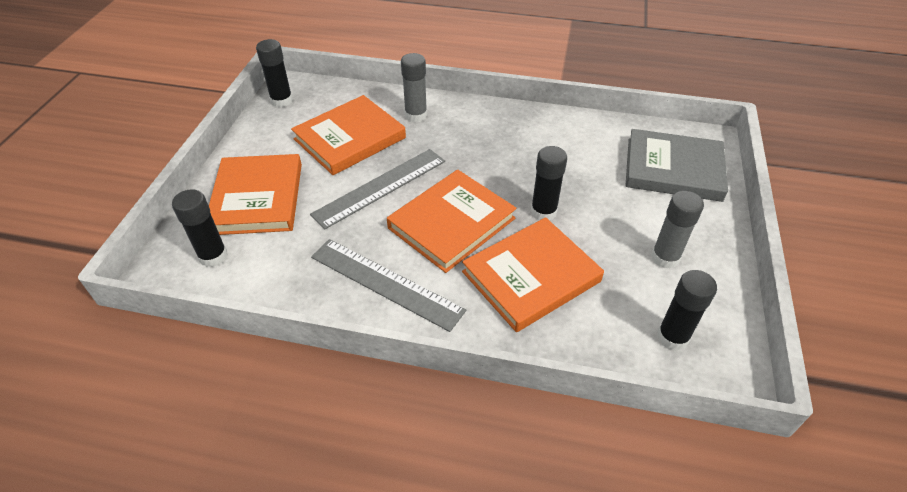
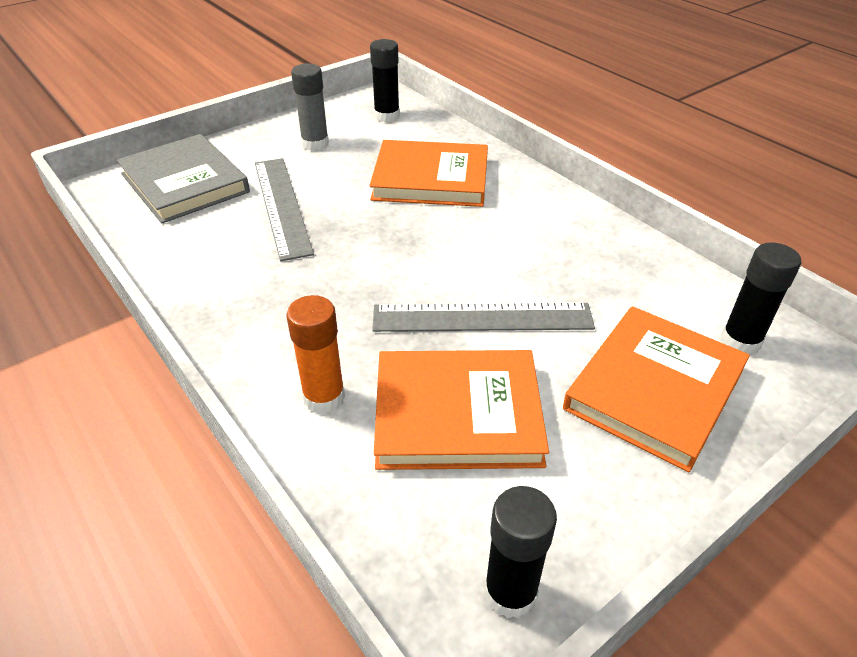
camera: 140 degrees left, 5 degrees down
(385, 283) = (560, 230): grey ruler -> grey ruler (282, 205)
(416, 115) = (324, 397): grey glue stick -> orange glue stick
(451, 223) = (446, 244): orange book -> none
(543, 212) = (350, 211): black glue stick -> none

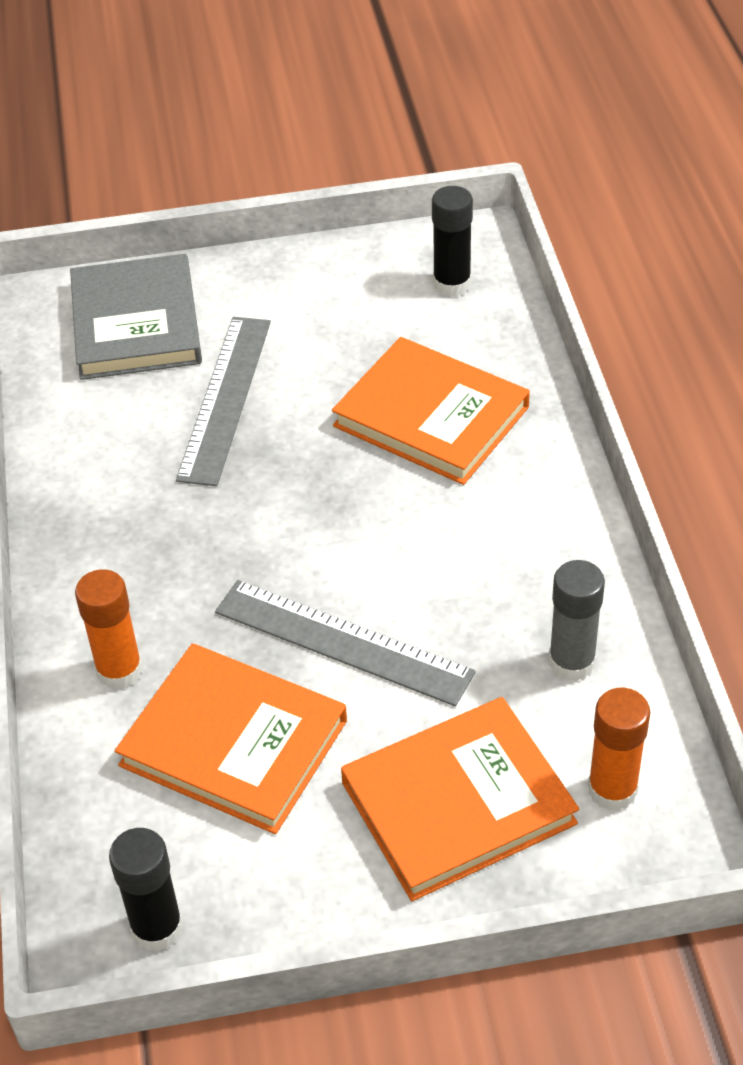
camera: 30 degrees right, 5 degrees up
(315, 144) = (326, 306): grey glue stick -> grey glue stick (571, 662)
(740, 341) = (612, 790): black glue stick -> orange glue stick

